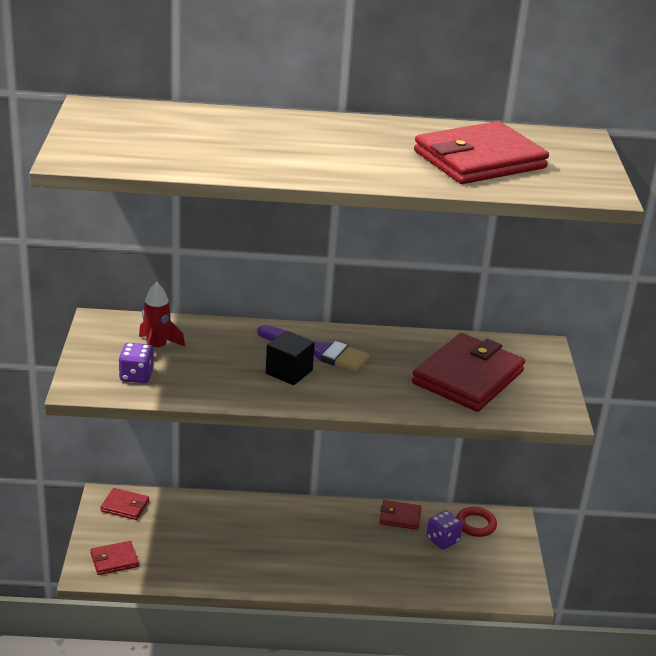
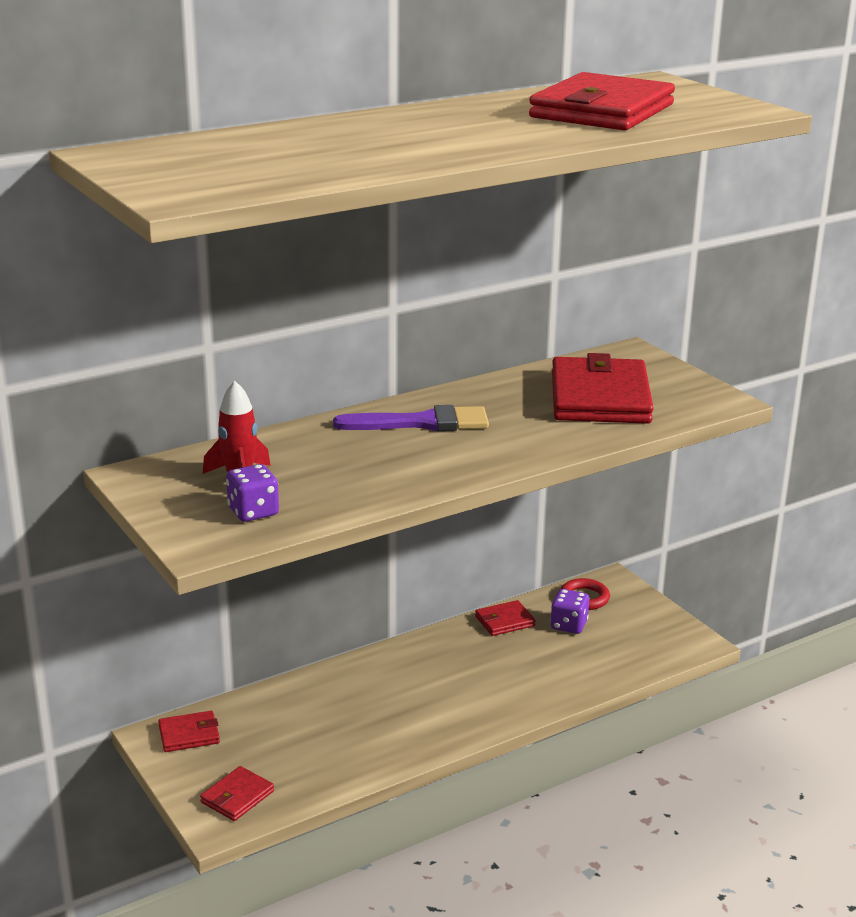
camera: 30 degrees left, 5 degrees down
(289, 372) = (418, 451): black cube -> none

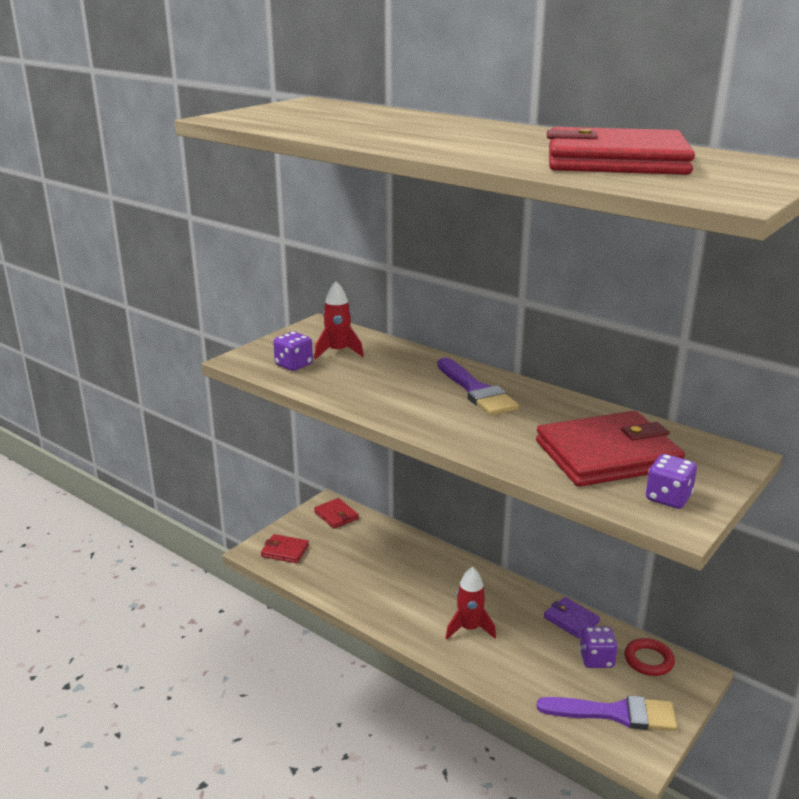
camera: 70 degrees right, 0 degrees up
(482, 688) = (469, 628): none -> red rocket
(504, 621) = (571, 620): red wallet -> purple wallet
(643, 639) = (615, 713): none -> purple brush
(685, 394) = (668, 498): none -> purple dice

